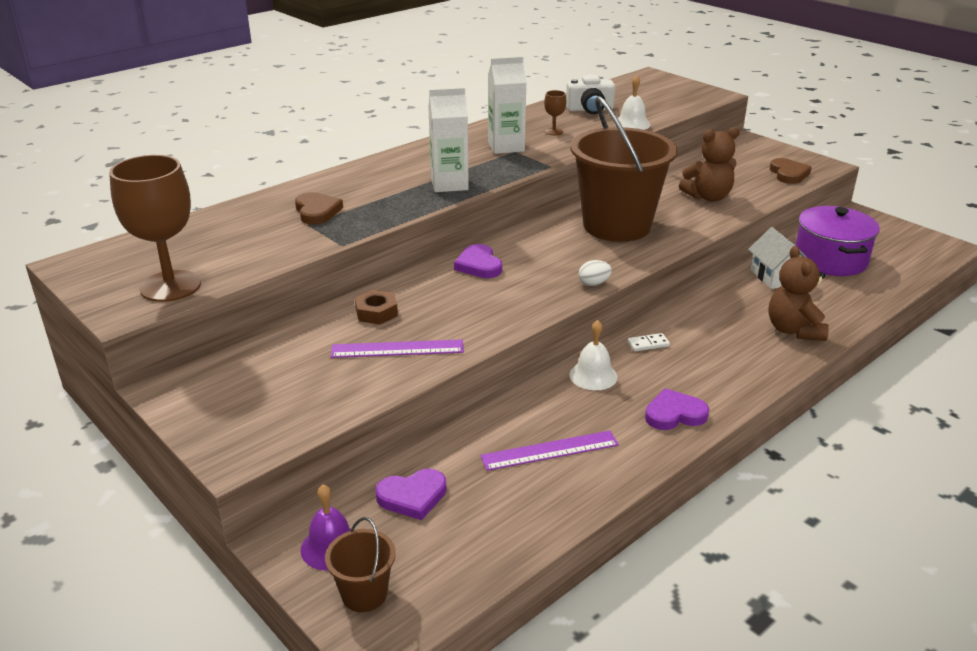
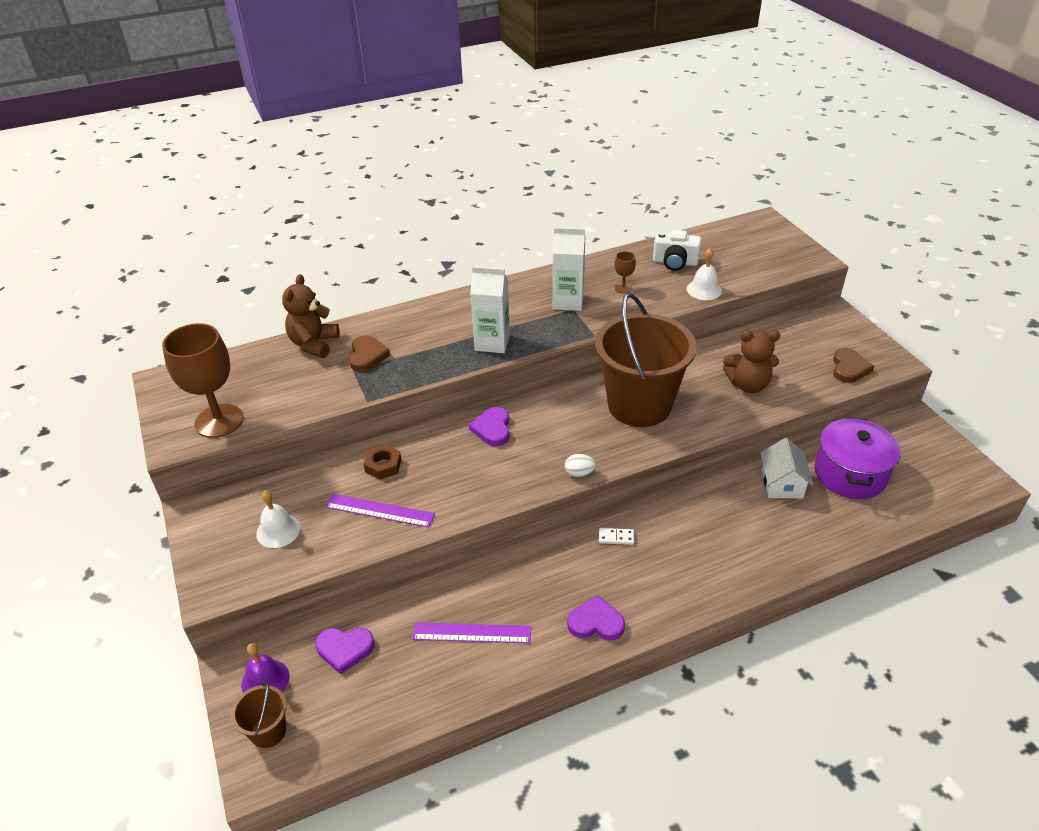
camera: 20 degrees right, 10 degrees up
(593, 375) = (549, 561): white bell -> white bell (278, 530)
(793, 330) = (760, 553): brown teddy bear -> brown teddy bear (314, 344)

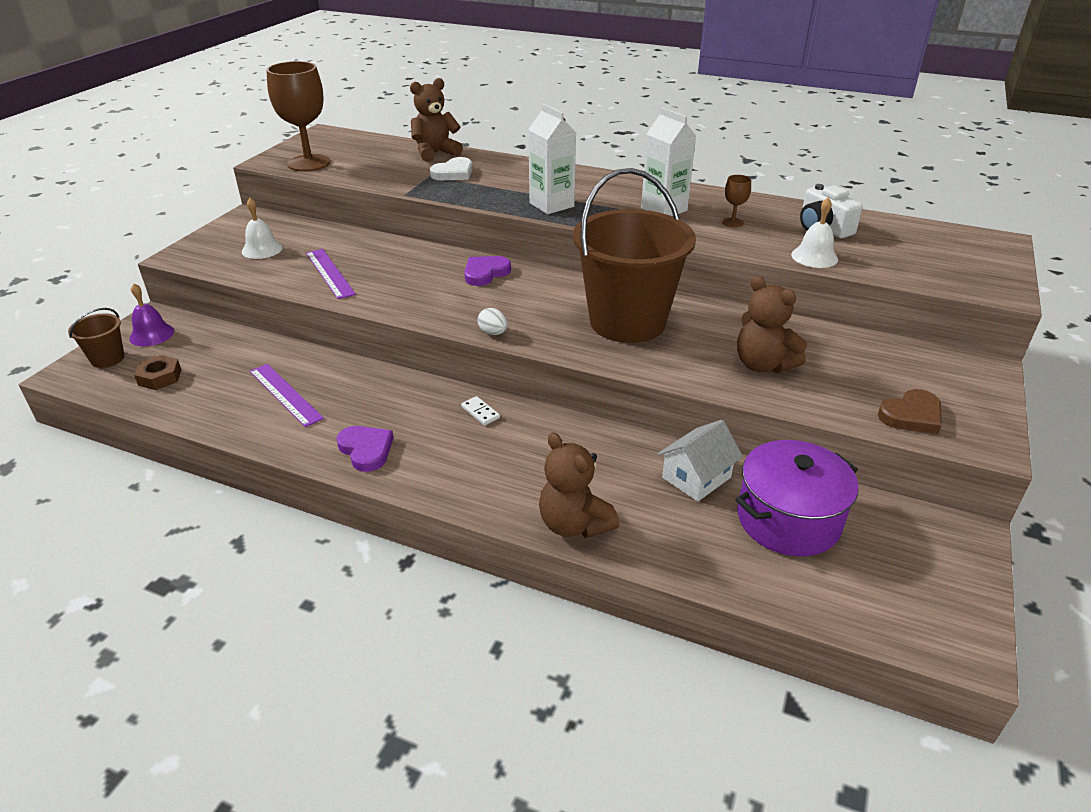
camera: 45 degrees right, 5 degrees down
(344, 649) = (210, 349): purple heart -> none
(367, 356) = (453, 173): brown heart -> white heart
(383, 465) = (378, 252): brown nut -> brown nut (160, 377)
(773, 564) = (574, 524): none -> brown teddy bear

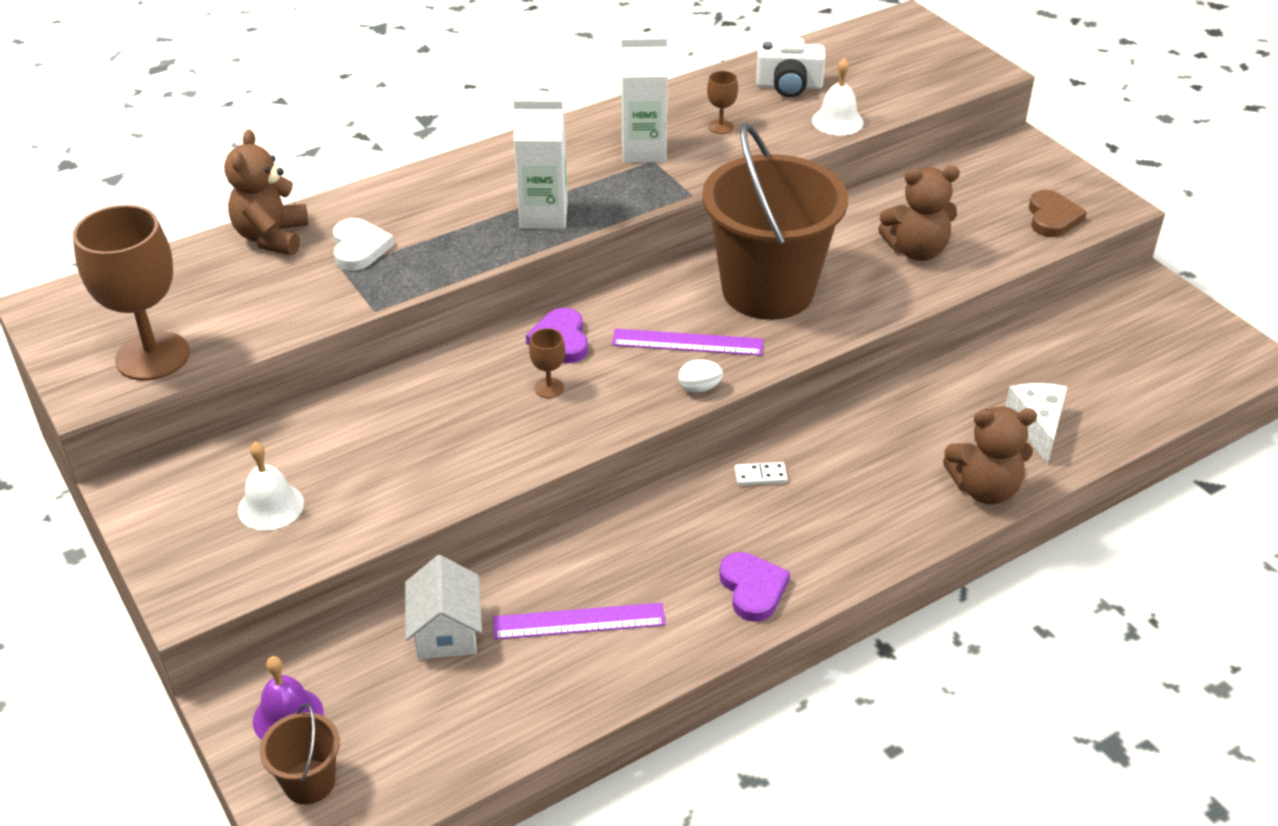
camera: 55 degrees left, 5 degrees up
(160, 377) = (420, 734): brown nut -> none
(330, 273) = (417, 465): purple ruler -> purple ruler (687, 342)
(366, 450) = (752, 589): purple heart -> purple heart turned 75 degrees clockwise
(437, 285) = (549, 388): none -> brown goblet
(683, 527) = (1037, 426): none -> white cheese
(696, 477) = (979, 383): white house -> white house (446, 631)
(788, 519) = (1070, 362): purple pot -> none

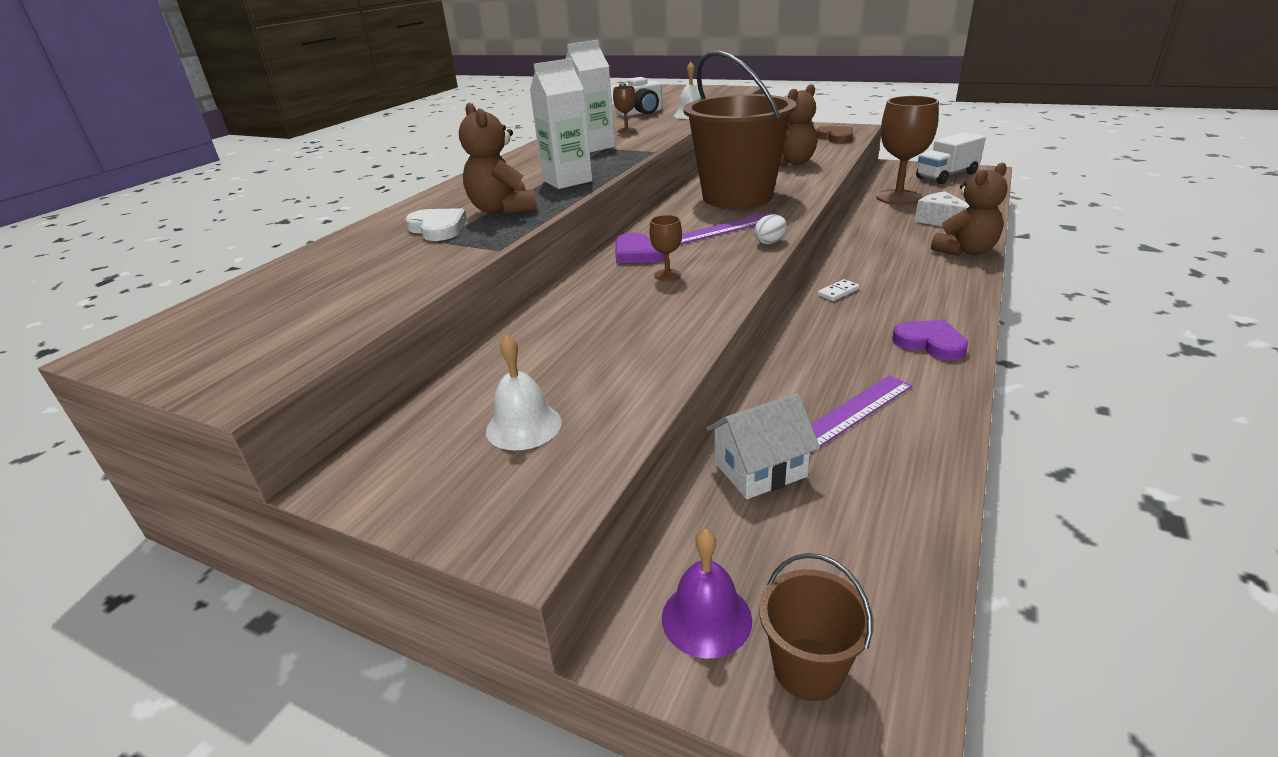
camera: 30 degrees left, 10 degrees down
(152, 356) = (298, 338): brown goblet -> brown goblet (898, 197)
(272, 237) = (347, 245): brown teddy bear -> brown teddy bear (503, 210)
(446, 631) = (760, 469): white house -> white house turned 75 degrees counterclockwise
(1184, 342) = (946, 176): none -> white truck

